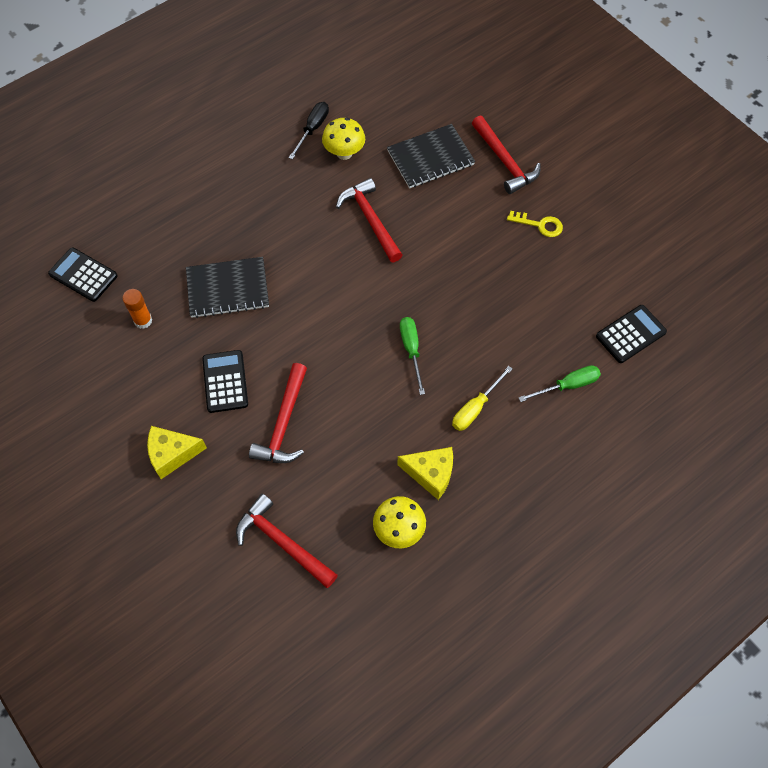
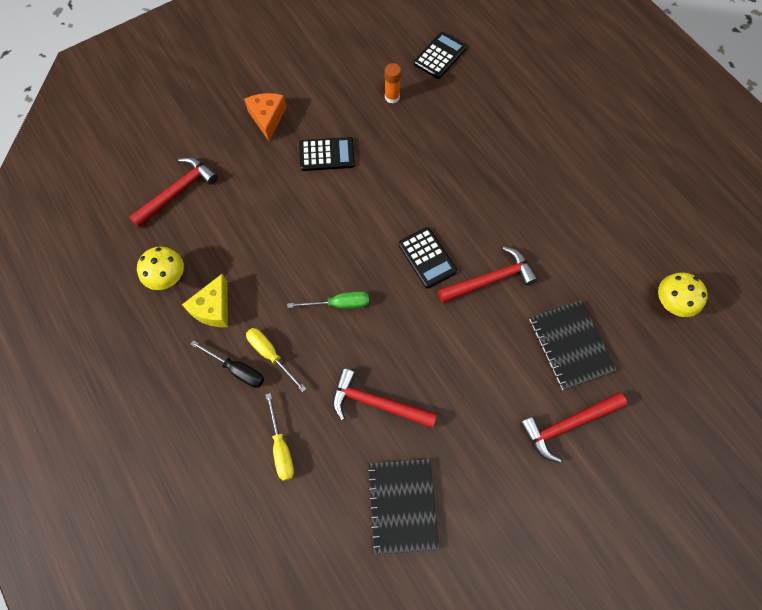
camera: 95 degrees right, 5 degrees up
(172, 454) = (267, 118): yellow cheese -> orange cheese
(227, 289) = (418, 157): black notebook -> black notebook (402, 505)
(283, 423) = (281, 196): red hammer -> red hammer (376, 403)
(313, 129) = (605, 234): black screwdriver -> black screwdriver (237, 370)
(344, 153) = (574, 261): yellow mushroom -> yellow mushroom (671, 303)
(540, 225) = (479, 451): yellow key -> none
(568, 385) = (281, 448): green screwdriver -> yellow screwdriver
(630, 334) = (332, 528): black calculator -> black calculator (427, 258)

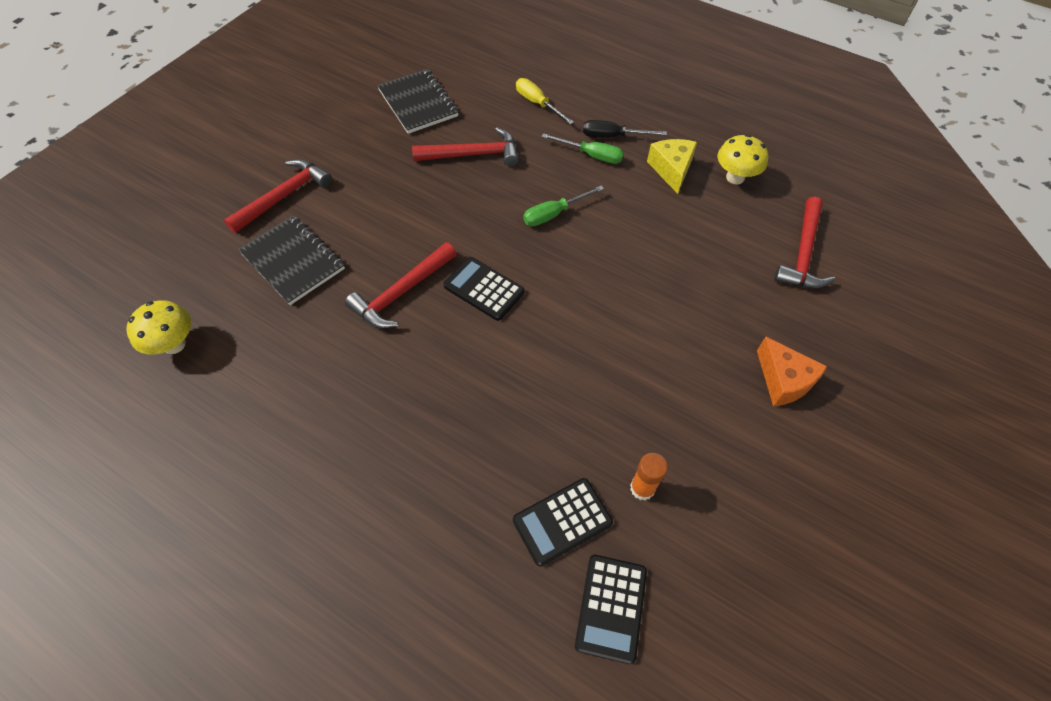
camera: 155 degrees right, 10 degrees down
(270, 354) = (591, 155): yellow screwdriver -> green screwdriver
(327, 154) = (673, 362): black calculator -> black calculator (562, 521)

